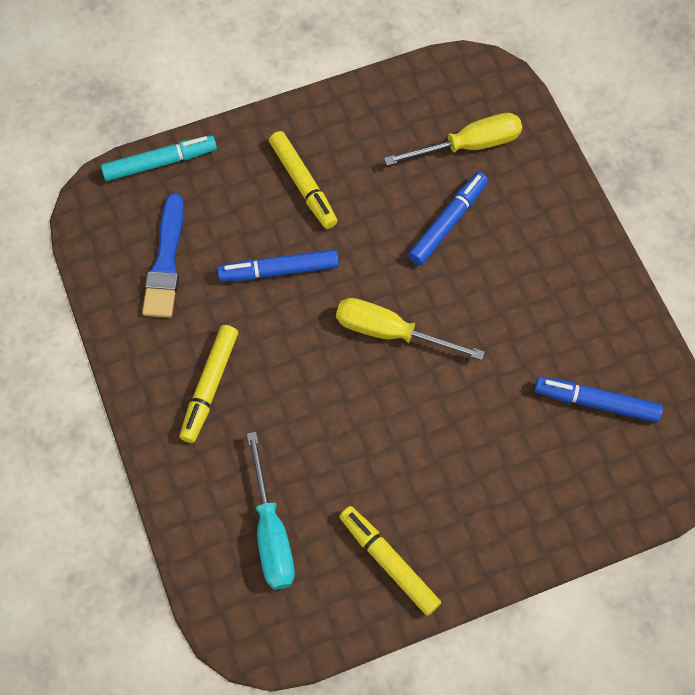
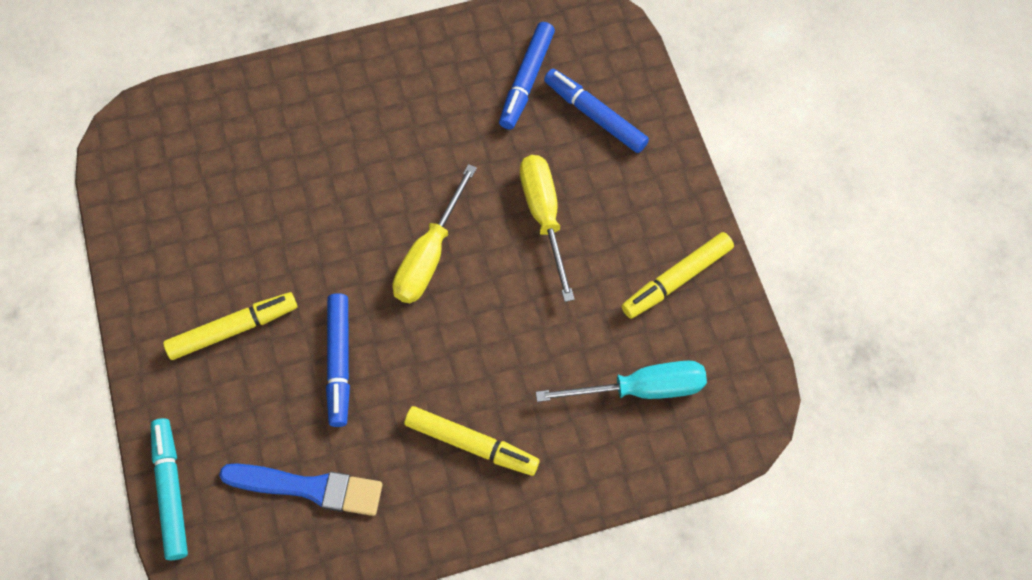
camera: 85 degrees left, 0 degrees up
(447, 222) = (308, 187): blue marker -> blue marker (594, 115)
(468, 145) = (217, 157): yellow screwdriver -> yellow screwdriver (544, 217)

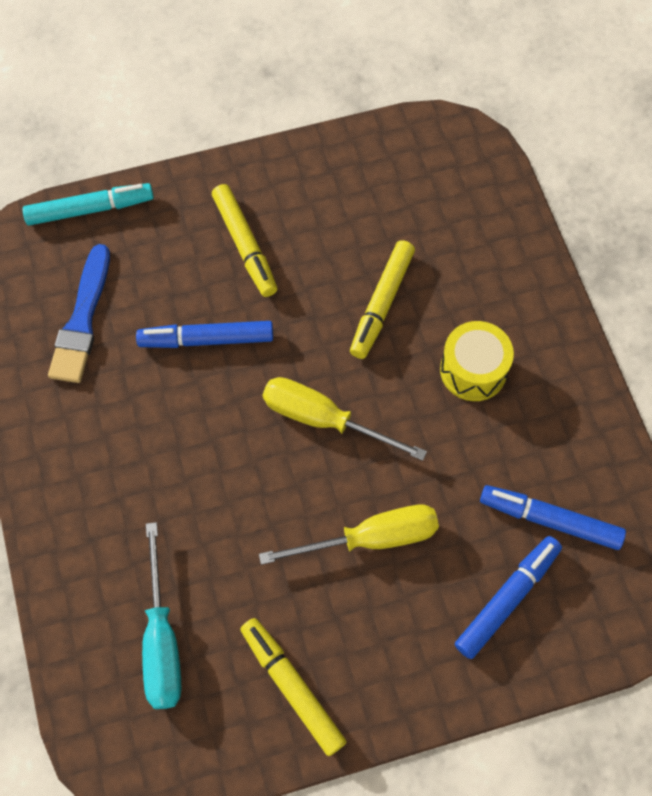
camera: 90 degrees right, 0 degrees up
(385, 130) = (473, 370): none -> yellow drum
(471, 444) = (113, 465): yellow marker -> yellow marker (382, 304)

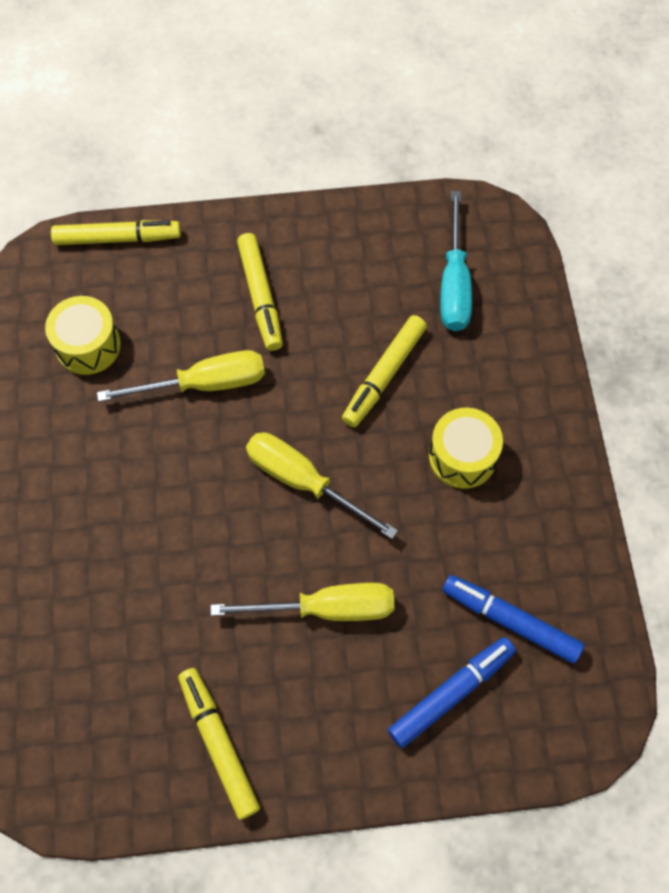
camera: 10 degrees right, 0 degrees up
(82, 320) = (88, 345): blue brush -> yellow drum
(90, 209) = (118, 238): turquoise marker -> yellow marker
(162, 640) = (101, 673): turquoise screwdriver -> turquoise screwdriver (454, 283)
(206, 340) = (204, 384): blue marker -> yellow screwdriver

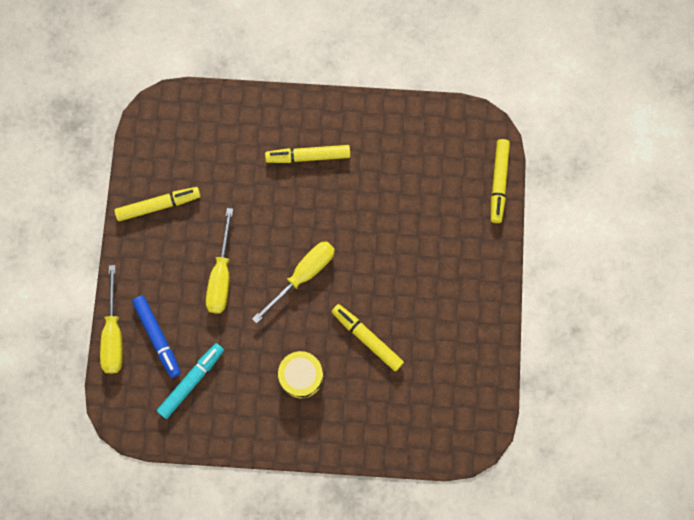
camera: 100 degrees right, 10 degrees up
(88, 345) = (420, 157): yellow drum -> none
(204, 384) = (380, 225): yellow screwdriver -> yellow screwdriver (114, 334)
(261, 296) = (439, 269): yellow marker -> yellow marker (308, 156)
(454, 283) = (428, 399): turquoise screwdriver -> none
(510, 621) = (191, 381): blue marker -> turquoise marker

